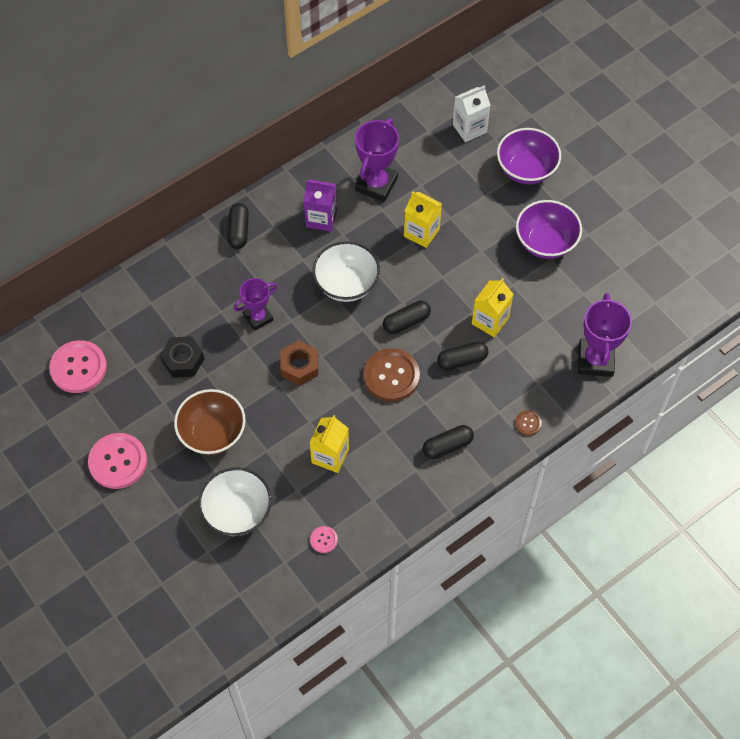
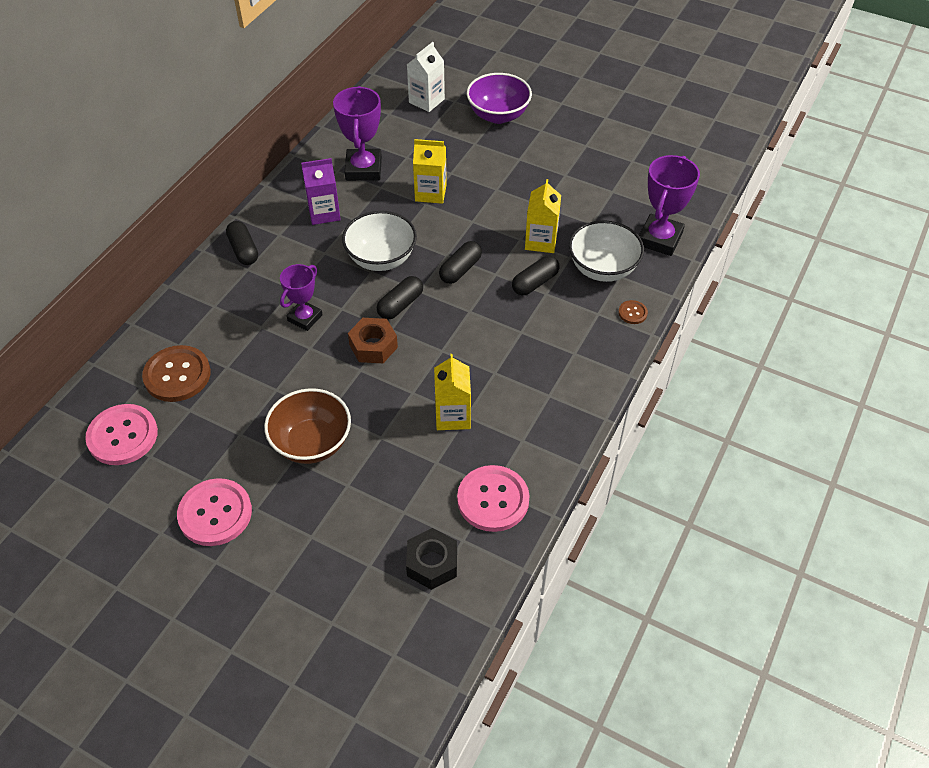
camera: 25 degrees left, 10 degrees down
(183, 360) = (242, 386): black nut -> black nut (432, 563)
(237, 512) = (381, 510): white bowl -> white bowl (602, 269)
(324, 540) = (493, 499): pink button -> pink button, size x2.17
(391, 376) = (473, 321): brown button -> brown button (177, 375)
(447, 446) = (567, 361): black capsule -> black capsule (400, 305)
(545, 242) = (552, 163): purple bowl -> none
(595, 360) = (659, 239): purple trophy -> purple trophy turned 45 degrees clockwise

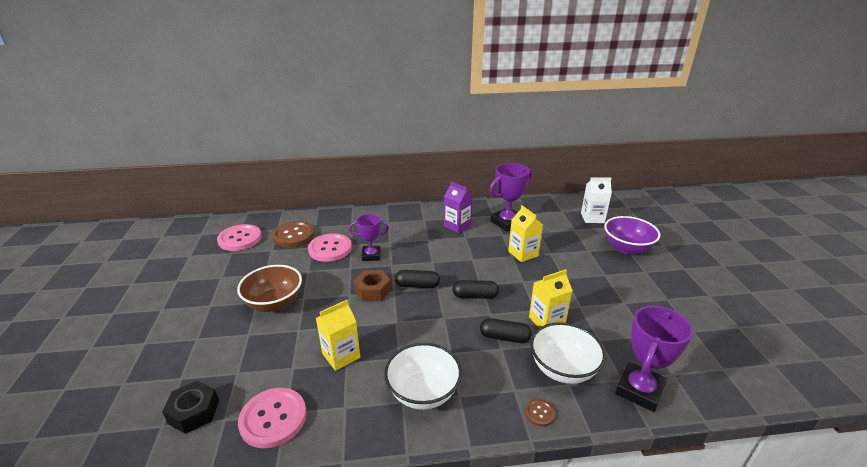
camera: 55 degrees right, 20 degrees down
(215, 513) = (199, 292): pink button -> pink button (330, 249)
(244, 250) = (400, 215): black capsule -> none
(381, 258) = (446, 260): white bowl -> white bowl (423, 392)
(659, 239) = (639, 390): purple trophy -> purple trophy turned 45 degrees counterclockwise

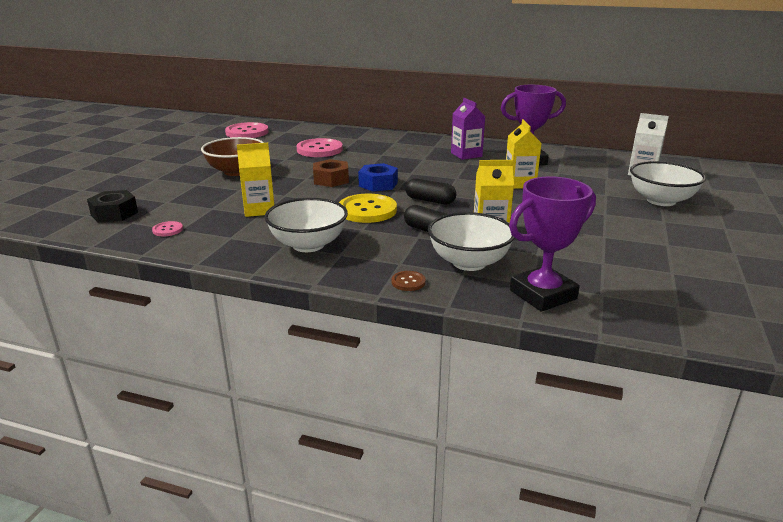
camera: 25 degrees right, 5 degrees down
(273, 418) = (168, 230): pink button -> pink button, size x0.46
(293, 235) = (295, 137): brown button -> none
(371, 255) = (354, 159): purple trophy -> none
(417, 285) = (378, 184): black capsule -> blue nut
(436, 325) = (367, 210): none -> yellow button
(627, 248) = (661, 200): purple bowl -> white bowl

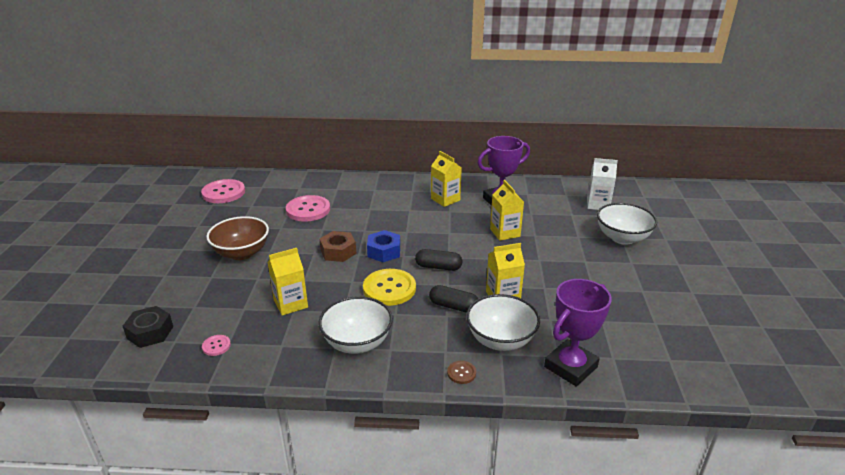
camera: 15 degrees left, 5 degrees up
(466, 155) = (445, 199): purple carton -> yellow carton

